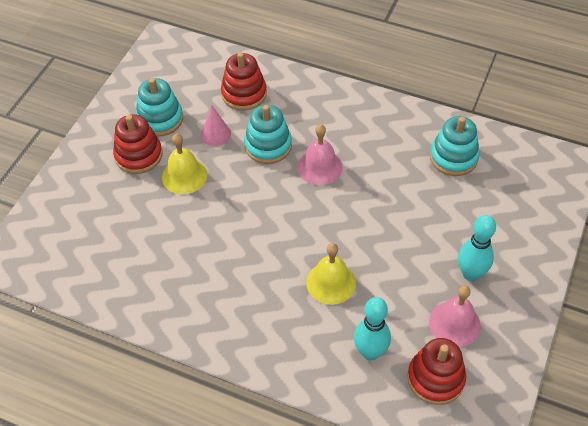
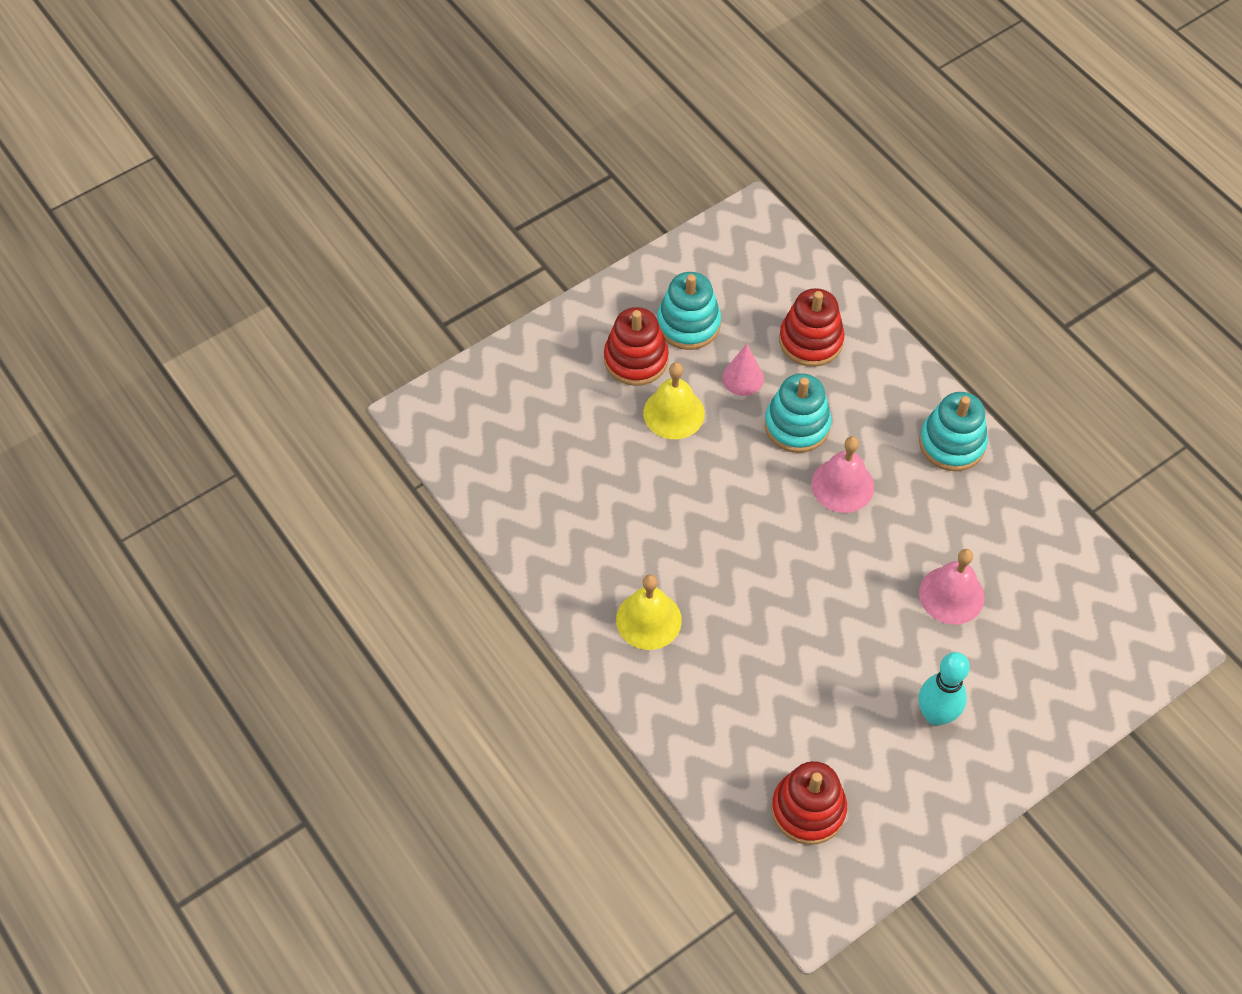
camera: 30 degrees right, 5 degrees up
(331, 282) = (762, 634): yellow bell -> yellow bell (648, 620)
(370, 352) = (754, 738): turquoise bowling pin -> none
(453, 157) = (1020, 560): turquoise stacking toy -> turquoise stacking toy (952, 443)
(454, 324) = (874, 761): pink bell -> pink bell (951, 595)

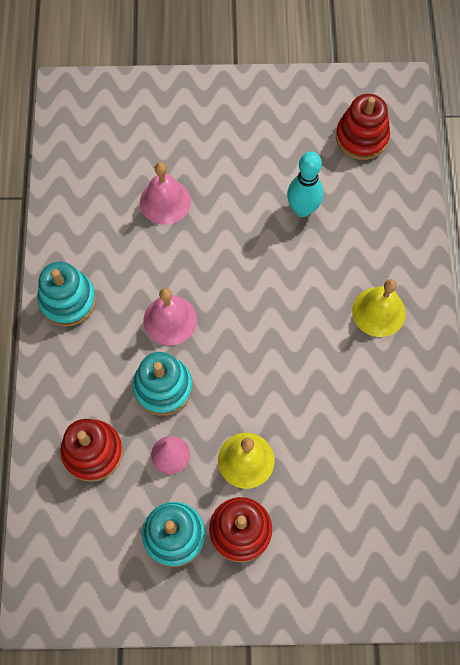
camera: 145 degrees left, 10 degrees up
(935, 715) = (240, 140): turquoise bowling pin -> turquoise bowling pin (302, 209)

